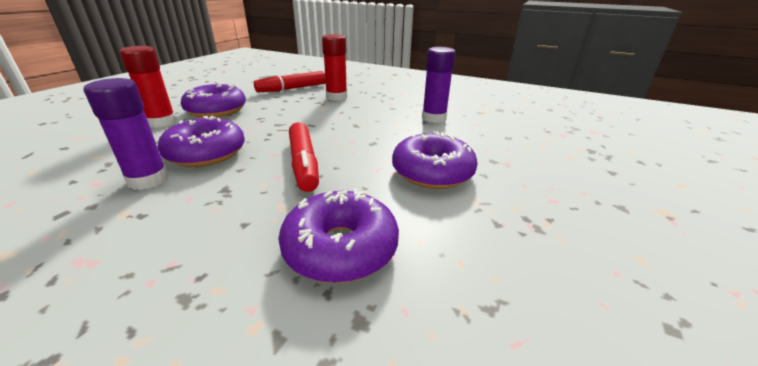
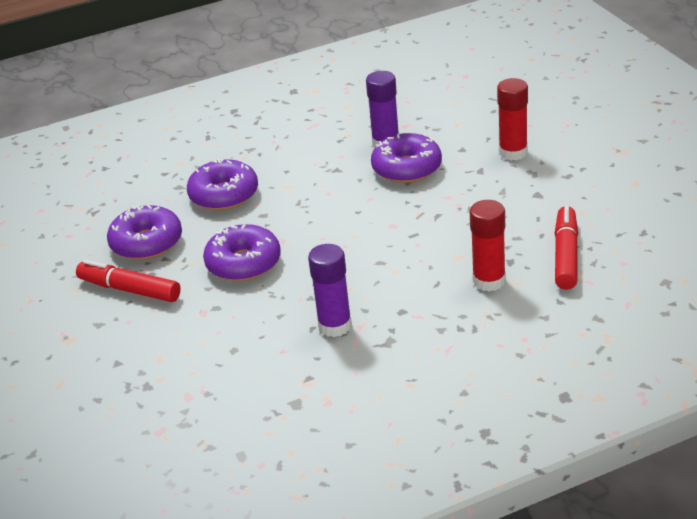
camera: 135 degrees right, 5 degrees up
(216, 110) = (522, 185): purple donut -> purple donut (146, 243)
(304, 163) = (334, 208): red marker -> red marker (129, 290)

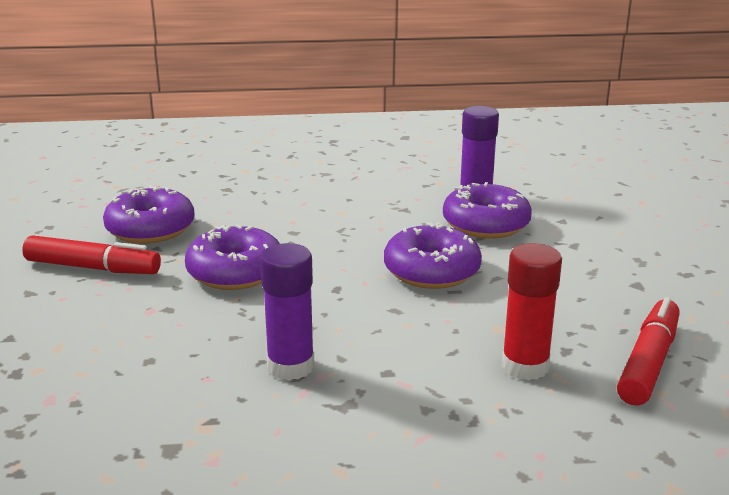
camera: 15 degrees right, 10 degrees down
(129, 290) = (93, 268): red marker -> red marker turned 150 degrees clockwise
(224, 195) = (266, 205): purple donut -> purple donut (431, 271)
(513, 152) = (624, 236): red glue stick -> none

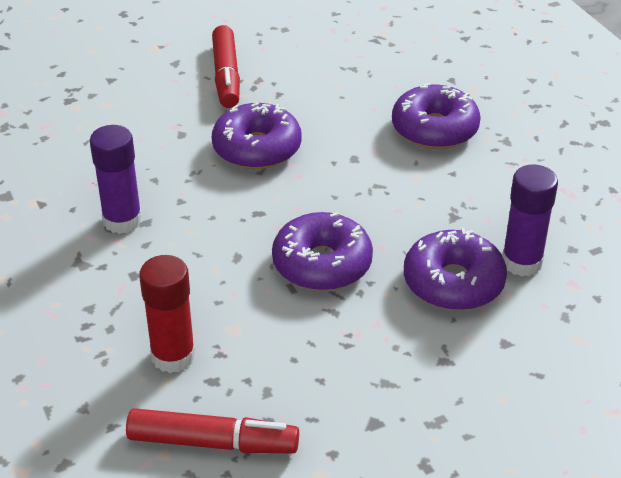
camera: 70 degrees right, 15 degrees up
(150, 229) = (309, 79): purple donut -> purple donut (434, 129)

